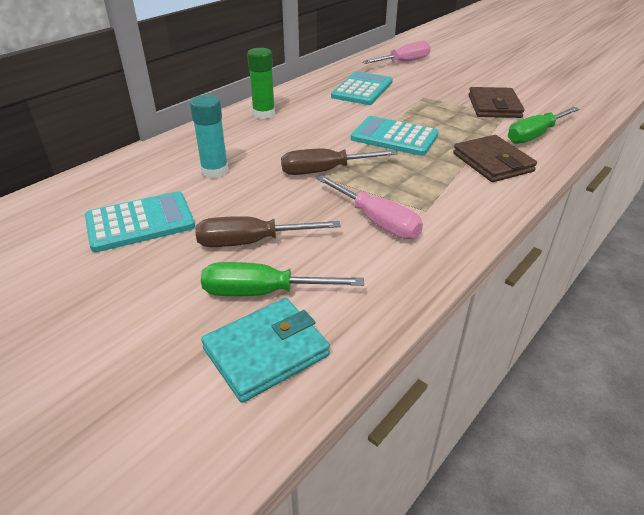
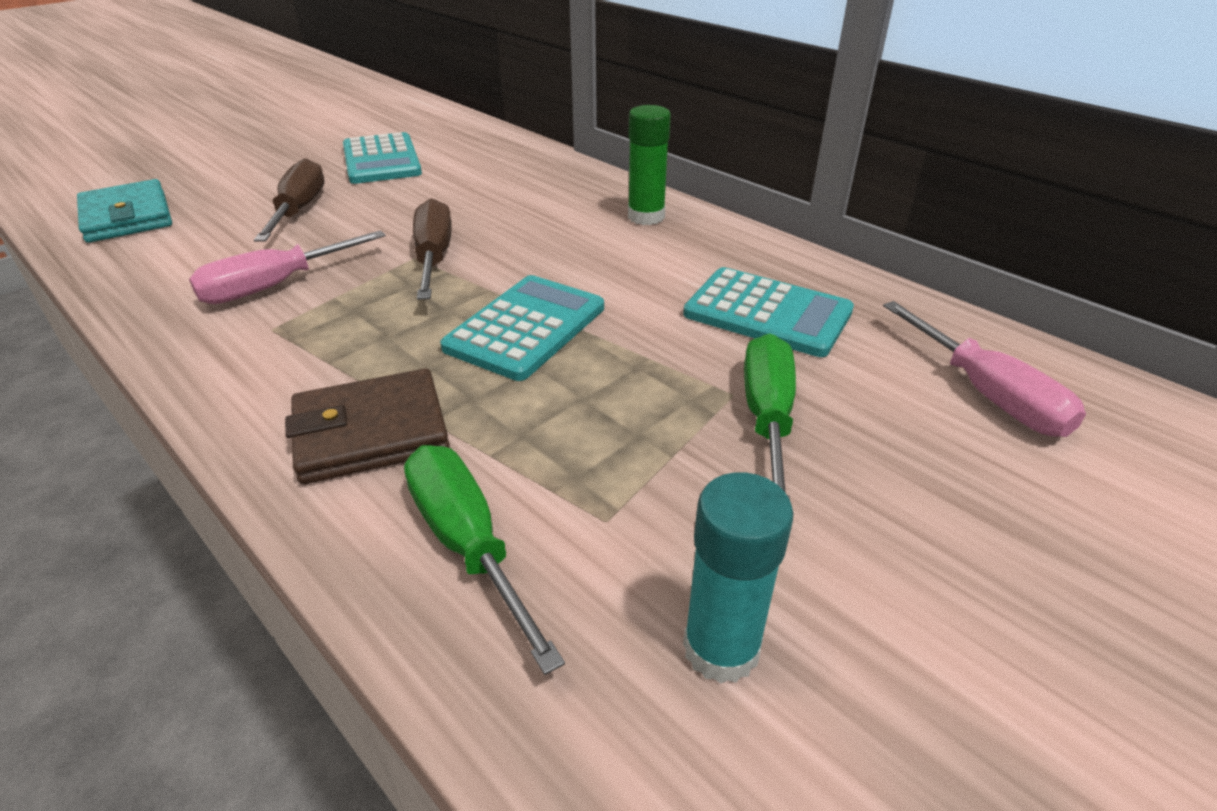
camera: 95 degrees right, 0 degrees up
(215, 171) = (472, 189): turquoise glue stick -> turquoise glue stick (721, 648)
(263, 292) = (208, 216): green screwdriver -> green screwdriver (767, 419)
(494, 106) = (666, 510): brown wallet -> none

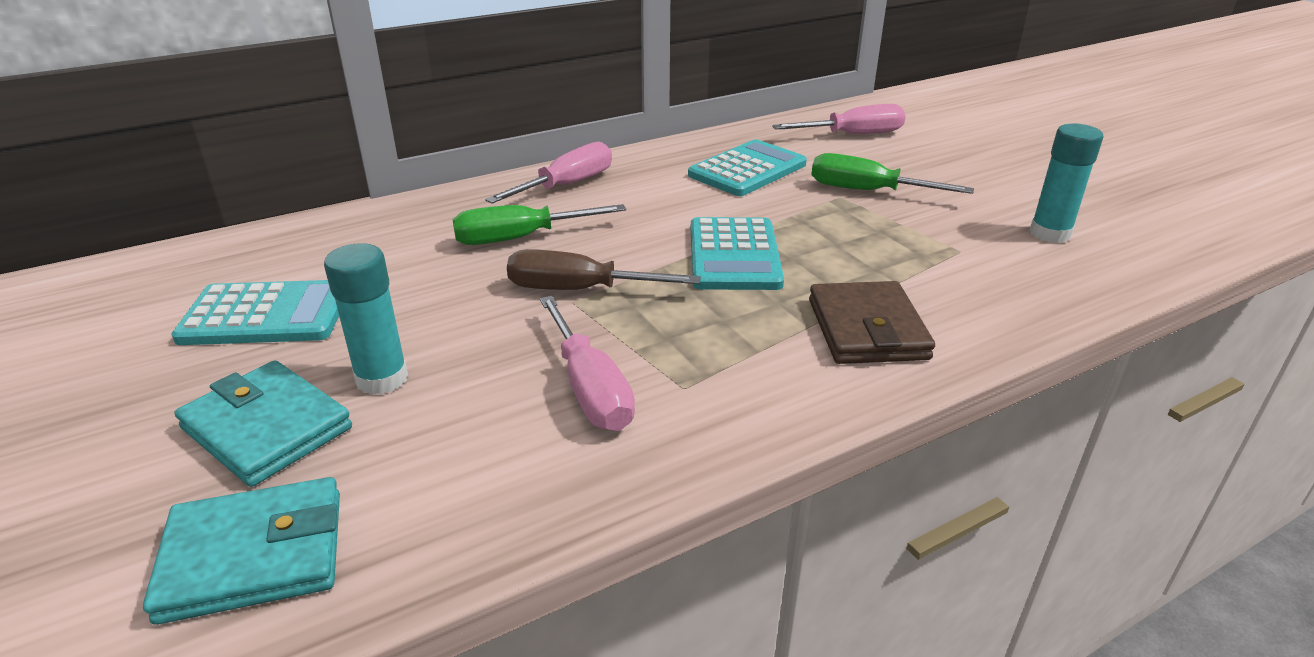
camera: 75 degrees left, 5 degrees down
(248, 191) = (266, 428): none -> turquoise wallet
(299, 210) = (382, 379): brown screwdriver -> turquoise glue stick
(468, 545) = (986, 295): green screwdriver -> green screwdriver (521, 238)
(526, 328) = (734, 255): turquoise calculator -> turquoise calculator turned 135 degrees counterclockwise
(646, 217) = (566, 186): green glue stick -> pink screwdriver

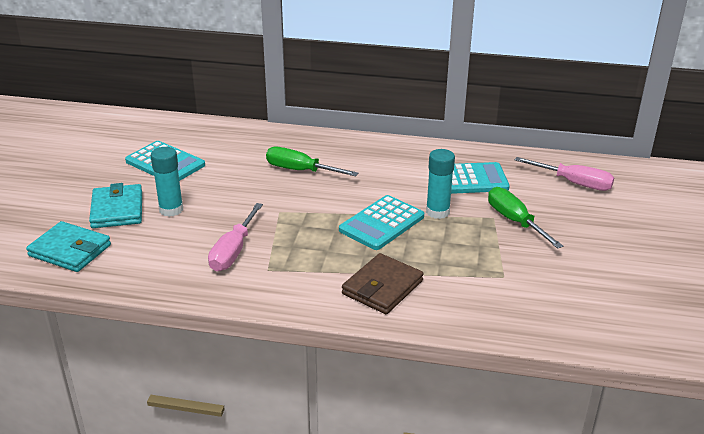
camera: 40 degrees right, 0 degrees up
(566, 186) = (360, 150): pink screwdriver -> none
(580, 290) = (289, 208): brown screwdriver -> none
(1050, 233) = (577, 293): turquoise glue stick -> turquoise glue stick (437, 212)

